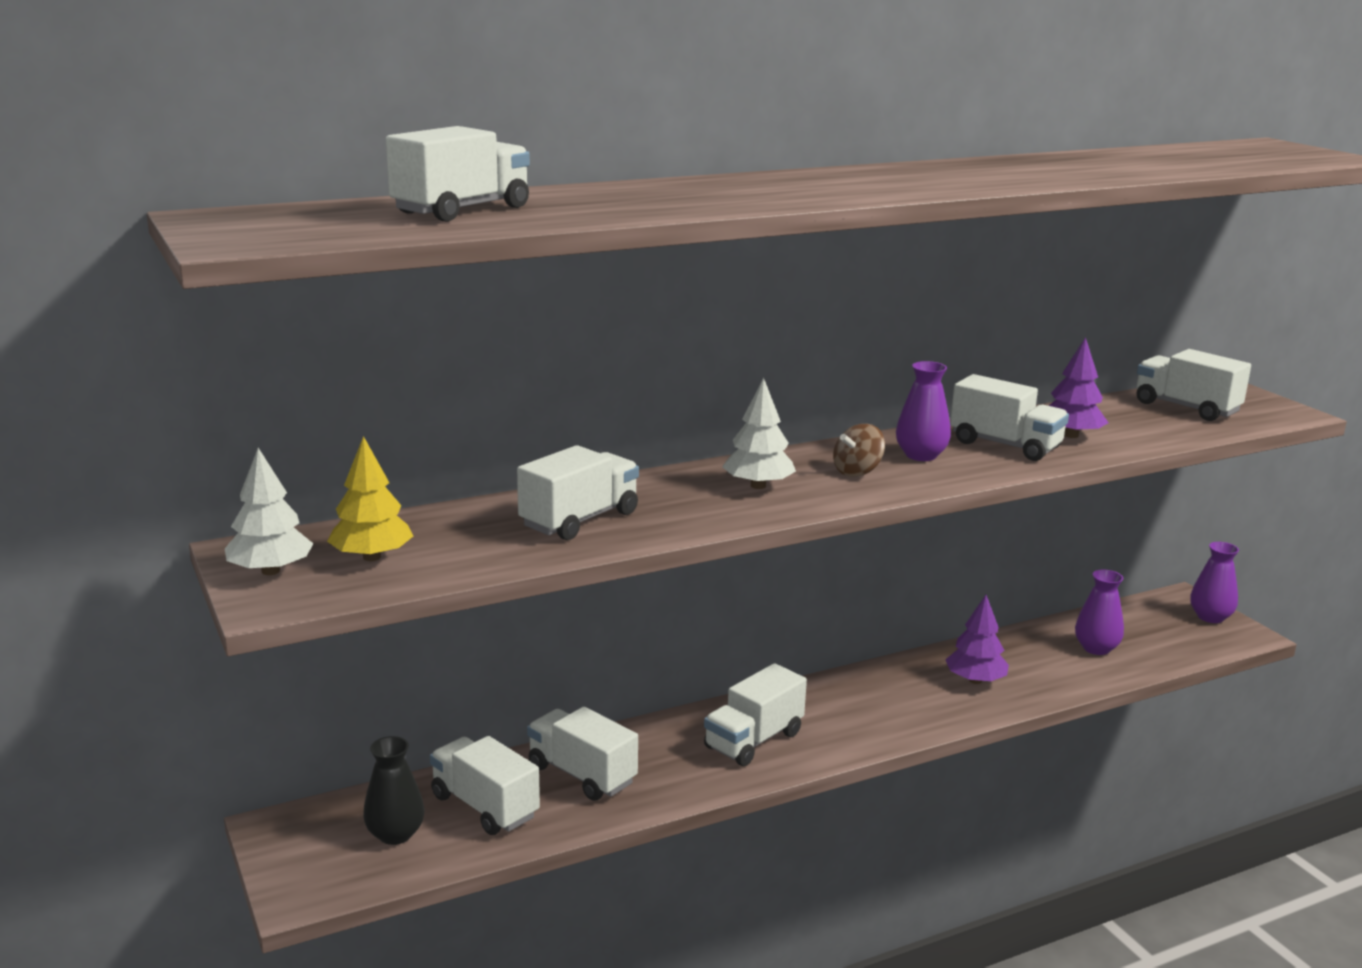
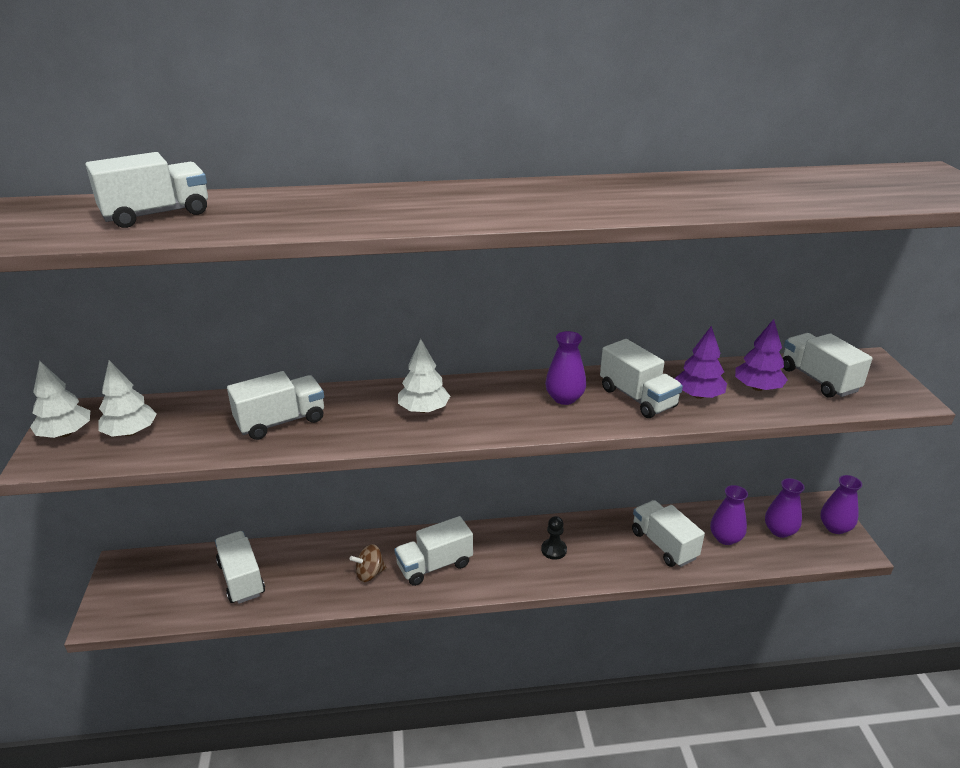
camera: 20 degrees right, 10 degrees up
(371, 557) = (130, 432): yellow tree -> white tree
(395, 834) = (180, 587): black vase -> none
(582, 774) = (312, 567): white truck -> white truck (663, 545)
(857, 471) = (504, 407): brown spinning top -> brown spinning top (369, 574)
(898, 696) = (553, 550): none -> black pawn
(975, 680) = (617, 548): purple tree -> purple tree (757, 388)
(1152, 630) = (780, 531): none -> purple vase

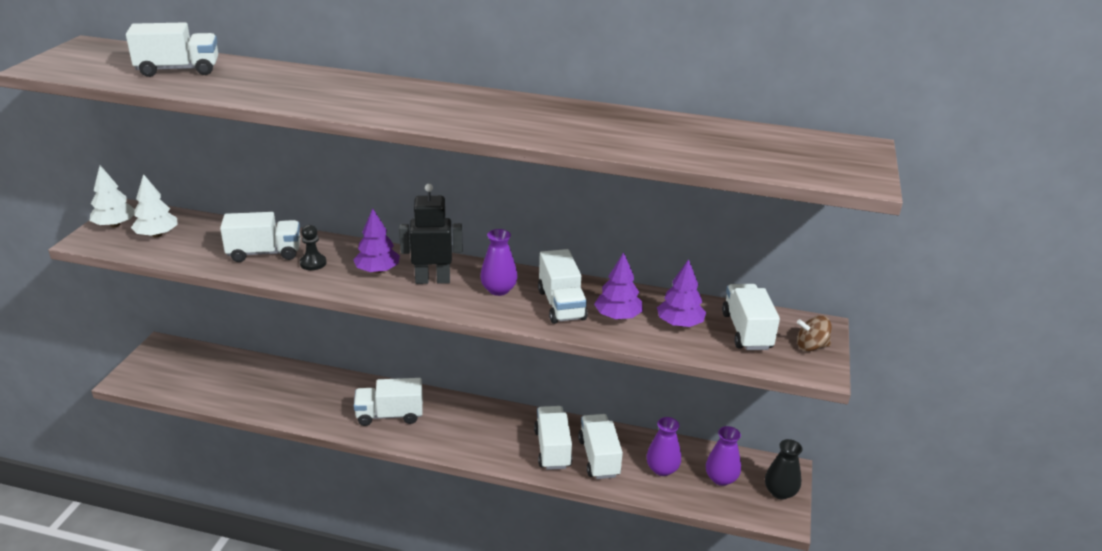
camera: 20 degrees right, 0 degrees up
(241, 579) = (237, 381): white truck -> white truck (552, 449)
(369, 574) = (334, 406): brown spinning top -> brown spinning top (811, 346)
(424, 409) = (377, 270): white tree -> purple tree
(490, 405) = (432, 280): none -> black robot
(553, 550) = (497, 432): black pawn -> black pawn (313, 263)
(835, 527) = (780, 492): purple vase -> black vase

